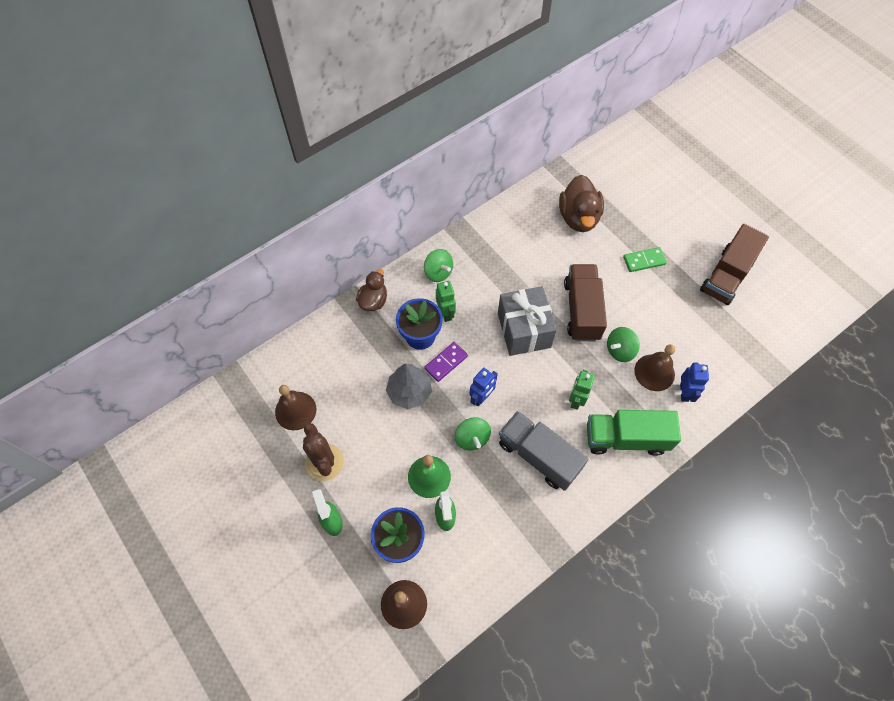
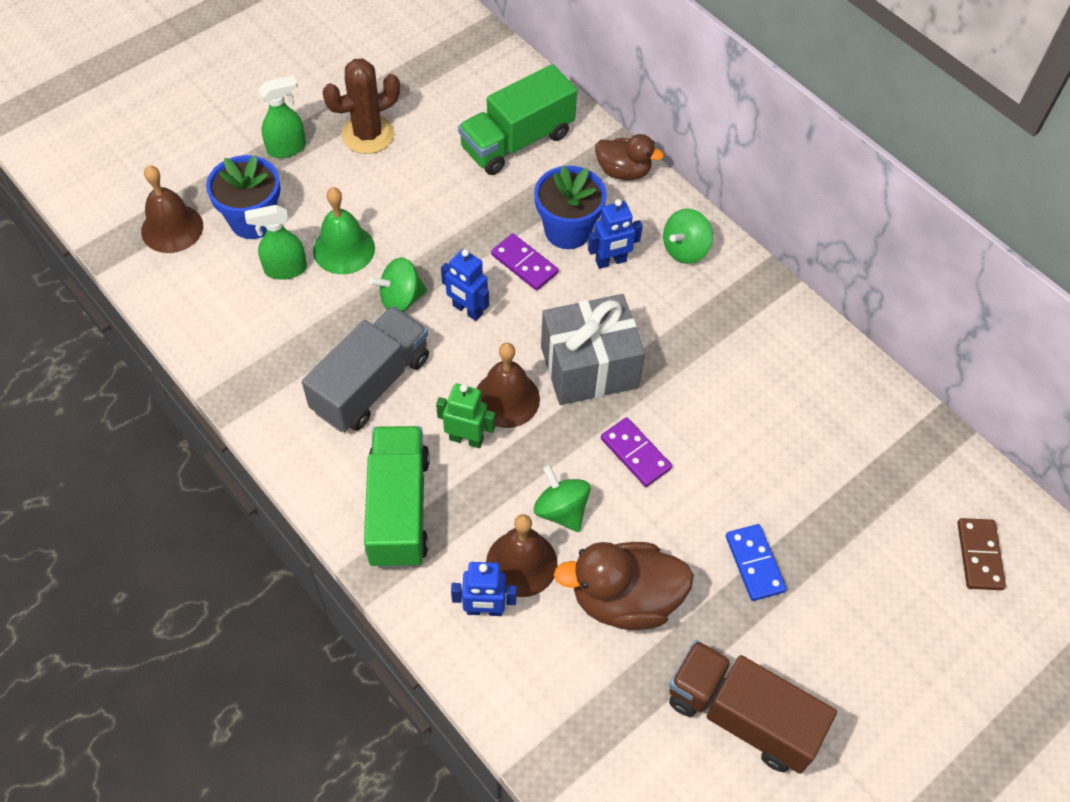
camera: 85 degrees right, 5 degrees down
(295, 410) = (442, 99): brown bell -> brown bell (506, 399)
(341, 362) = (517, 141): none -> green truck
(409, 392) = (474, 221): grey tree -> none
(446, 313) = (611, 261): green robot -> blue robot
(578, 217) = (833, 456): brown duck -> brown duck (624, 599)
(581, 310) = (635, 454): brown truck -> purple domino
(630, 166) = (979, 555): none -> brown domino
(644, 261) = (754, 564): green domino -> blue domino

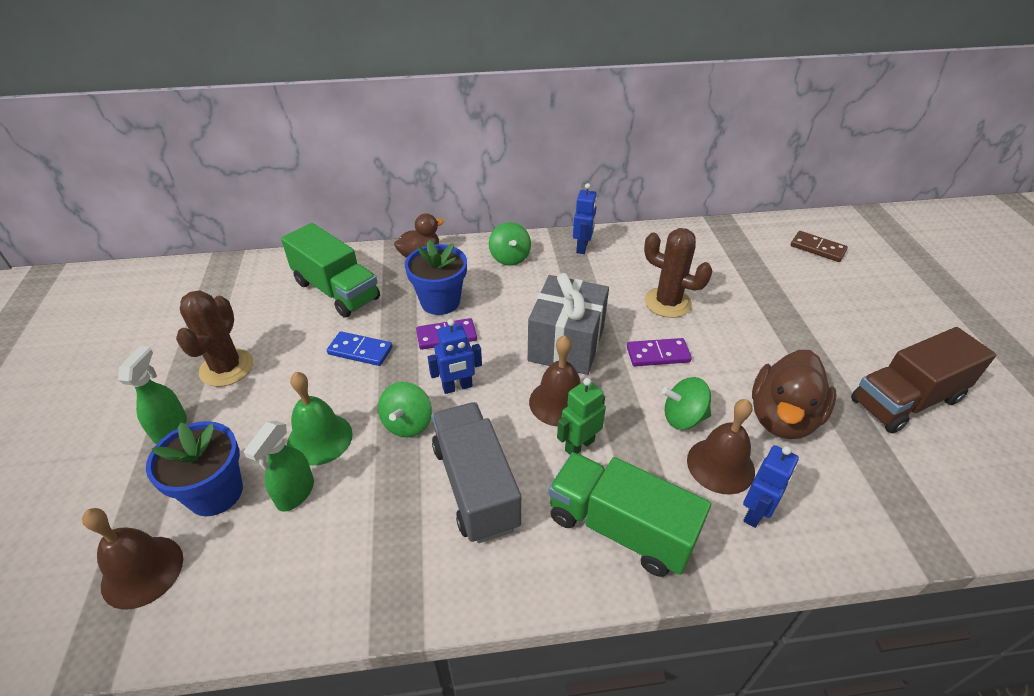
camera: 55 degrees left, 15 degrees down
(517, 141) = (336, 290): green truck -> green truck turned 45 degrees counterclockwise
(611, 261) = (487, 293): blue robot -> blue robot (582, 247)
(728, 430) = (667, 303): none -> brown cactus
(754, 564) = (781, 338): blue domino -> blue domino (360, 351)

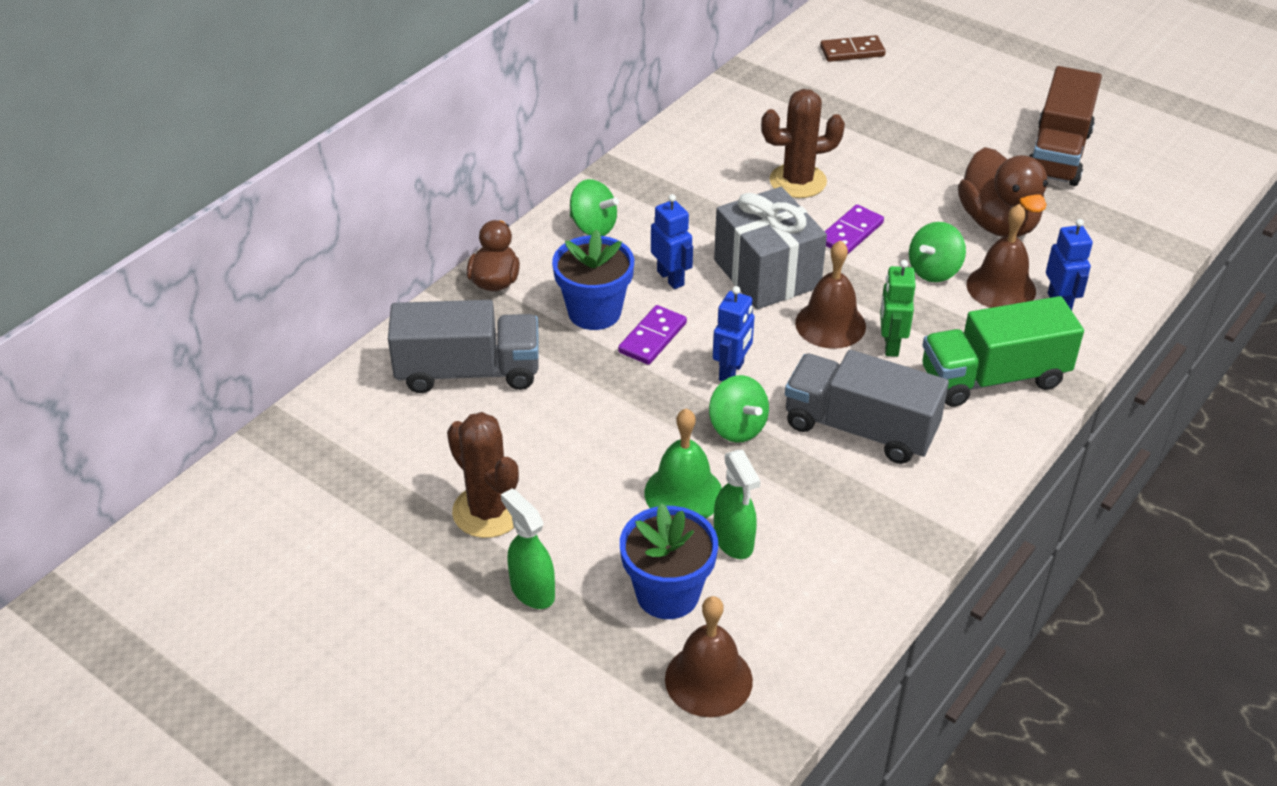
camera: 45 degrees left, 0 degrees up
(336, 290) = (468, 371): green truck -> grey truck
(360, 351) = (594, 405): blue domino -> none
(582, 247) = (648, 173): blue robot -> blue robot (671, 278)

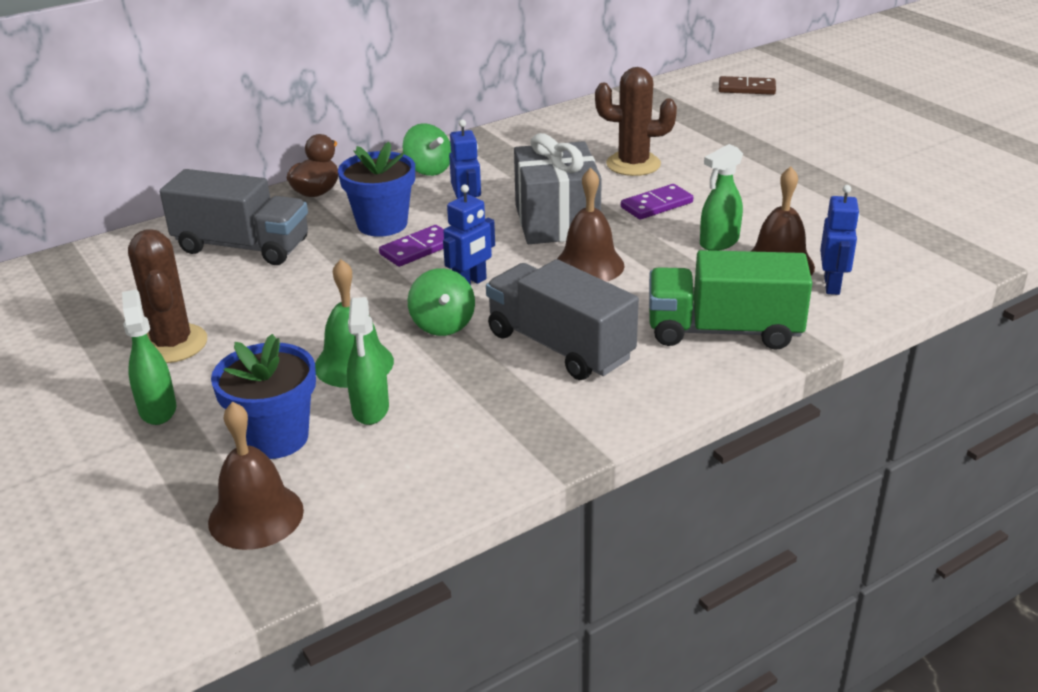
camera: 20 degrees right, 10 degrees down
(890, 345) = (636, 289): green robot -> none
(934, 271) = (718, 242): green spinning top -> green spray bottle
(998, 223) = (807, 218): brown duck -> none
(1058, 154) = (902, 178): brown truck -> none

